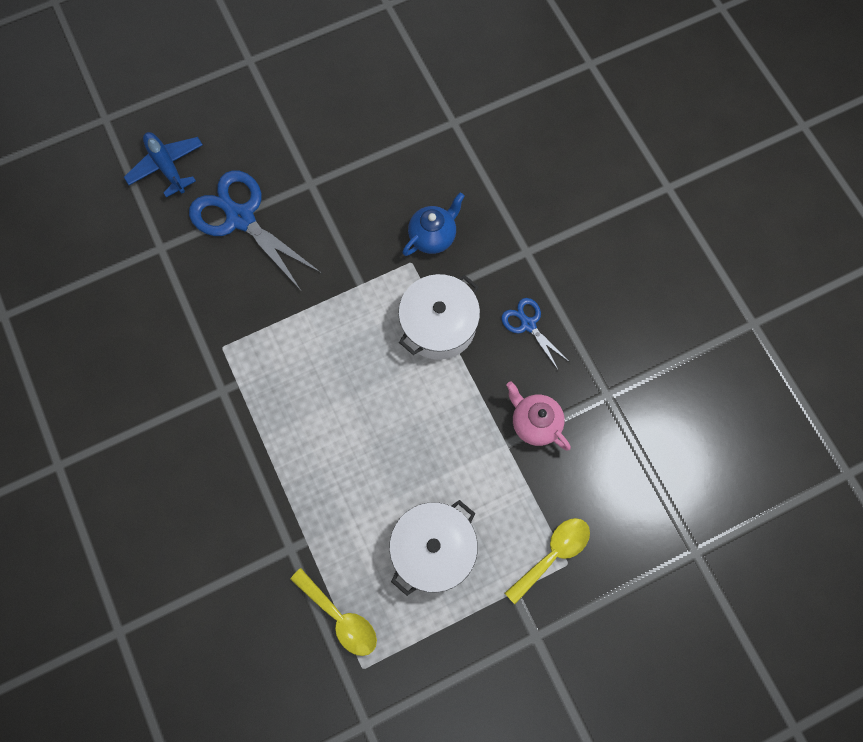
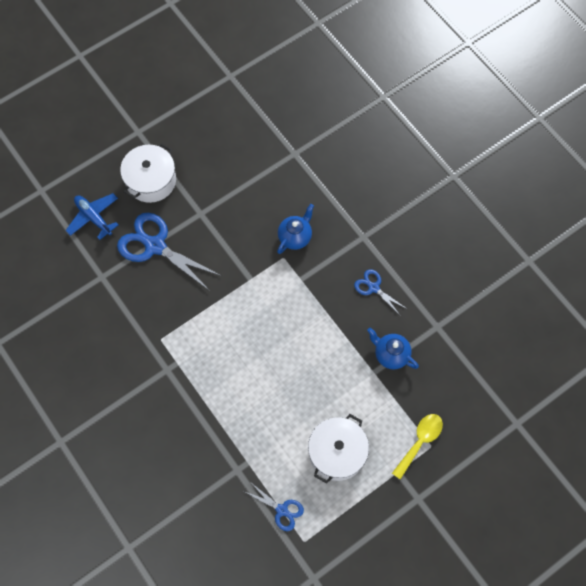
camera: 10 degrees left, 5 degrees down
(340, 617) = (282, 510): yellow spoon -> blue scissors
(438, 325) = (311, 298): white pot -> white pot (151, 180)
(534, 423) = (390, 355): pink teapot -> blue teapot

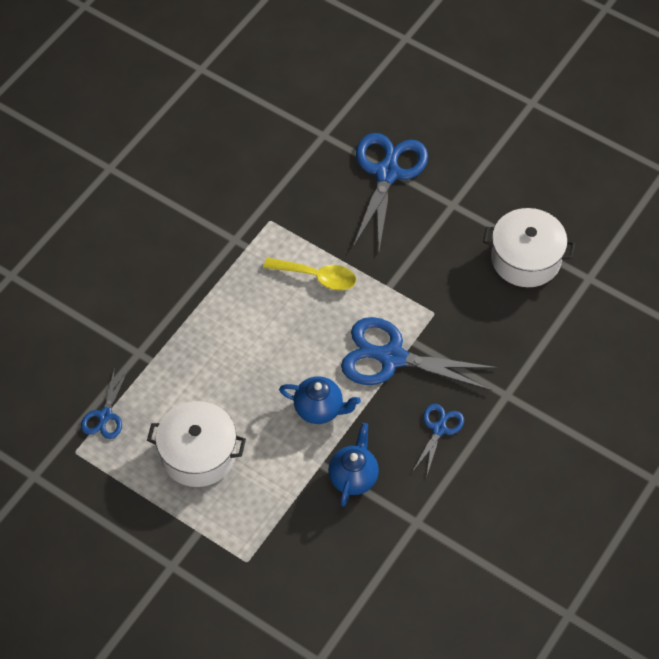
camera: 70 degrees right, 10 degrees down
(93, 217) = (395, 100): blue plane -> none
(151, 180) = (472, 139): white pot -> white pot (526, 259)
(295, 237) = (469, 317): blue teapot -> blue teapot (319, 409)
(308, 297) = (392, 357): none -> blue scissors
(420, 442) = (248, 546): yellow spoon -> yellow spoon (317, 277)

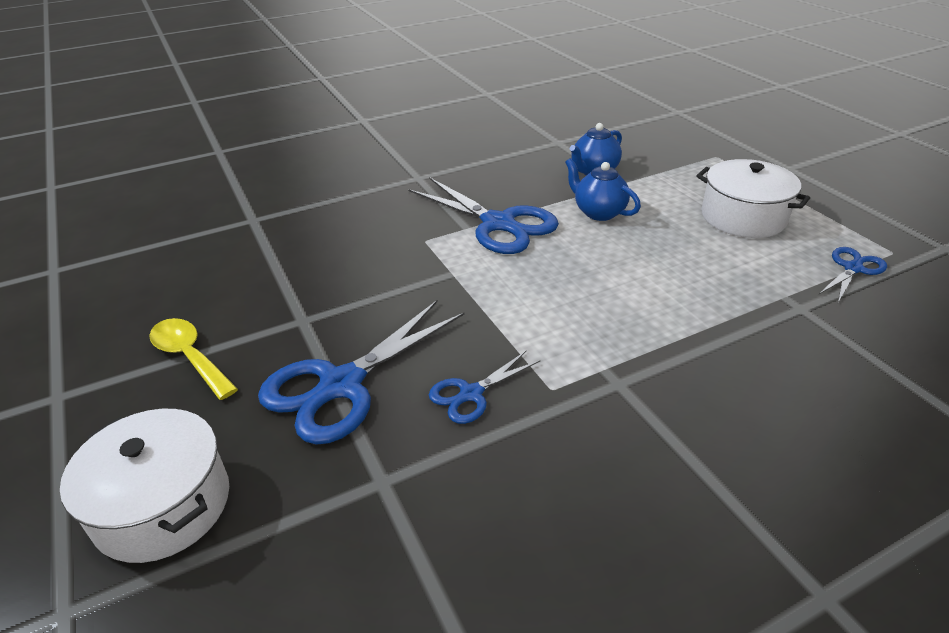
camera: 150 degrees left, 20 degrees down
(317, 277) = (528, 307): yellow spoon -> yellow spoon (190, 357)
(439, 429) = (496, 176): blue scissors -> blue scissors (471, 394)
(526, 259) = (288, 250): white pot -> white pot (163, 505)

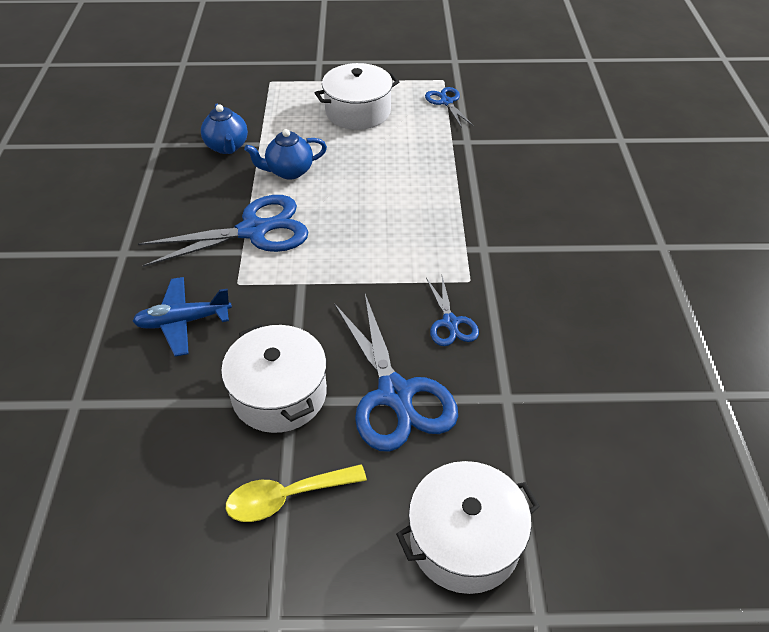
camera: 65 degrees left, 10 degrees up
(307, 310) = (279, 393): none -> white pot
(362, 232) = (183, 321): none -> blue plane

